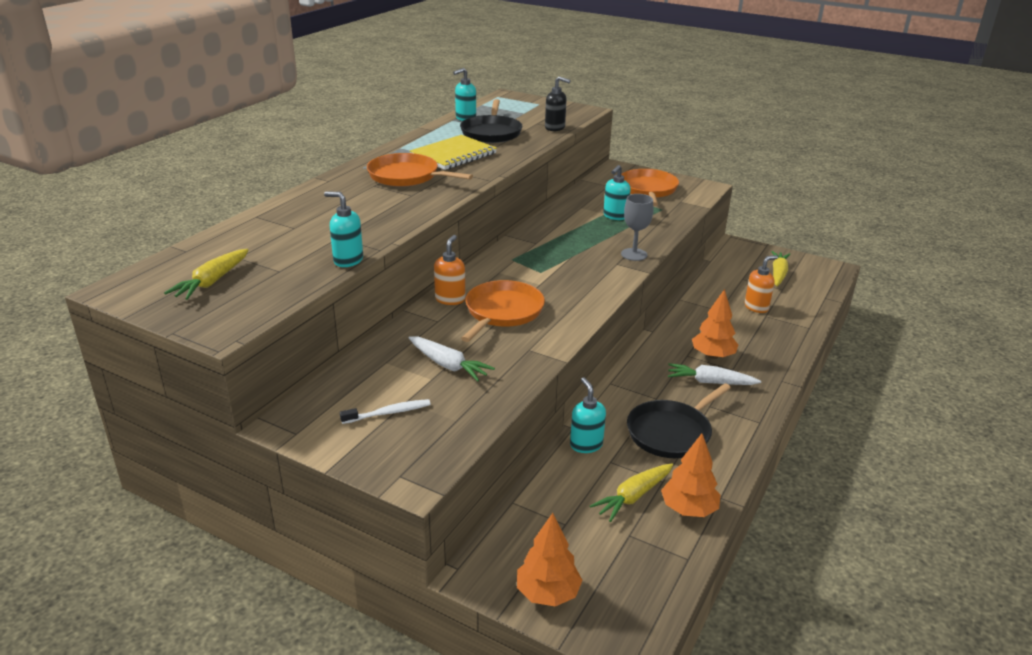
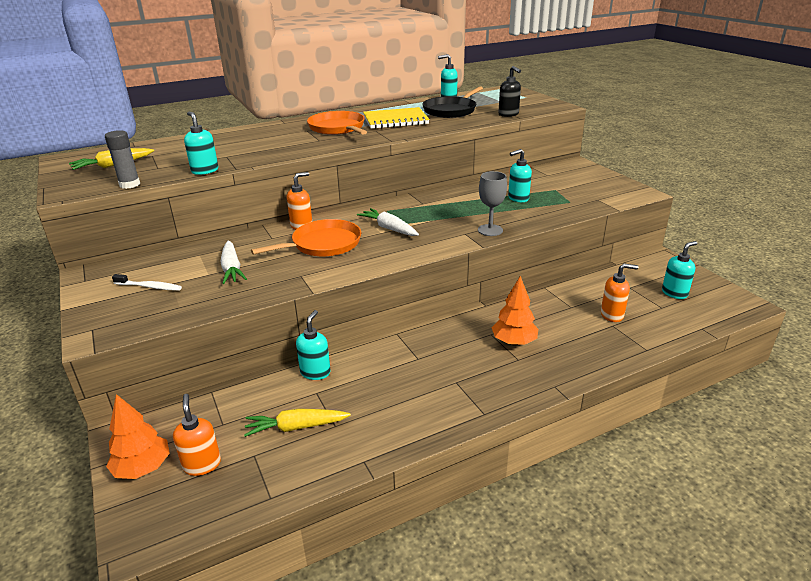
camera: 35 degrees right, 0 degrees up
(287, 299) = (129, 184): none -> grey glue stick
(596, 563) = (202, 464): none -> orange soap dispenser
(648, 190) = (579, 184): orange pan -> none
(671, 432) = (394, 390): black pan -> none
(688, 509) = (324, 458): orange tree -> none
(710, 382) = (482, 363): white carrot -> white carrot (389, 228)
(778, 274) = (674, 293): yellow carrot -> turquoise soap dispenser

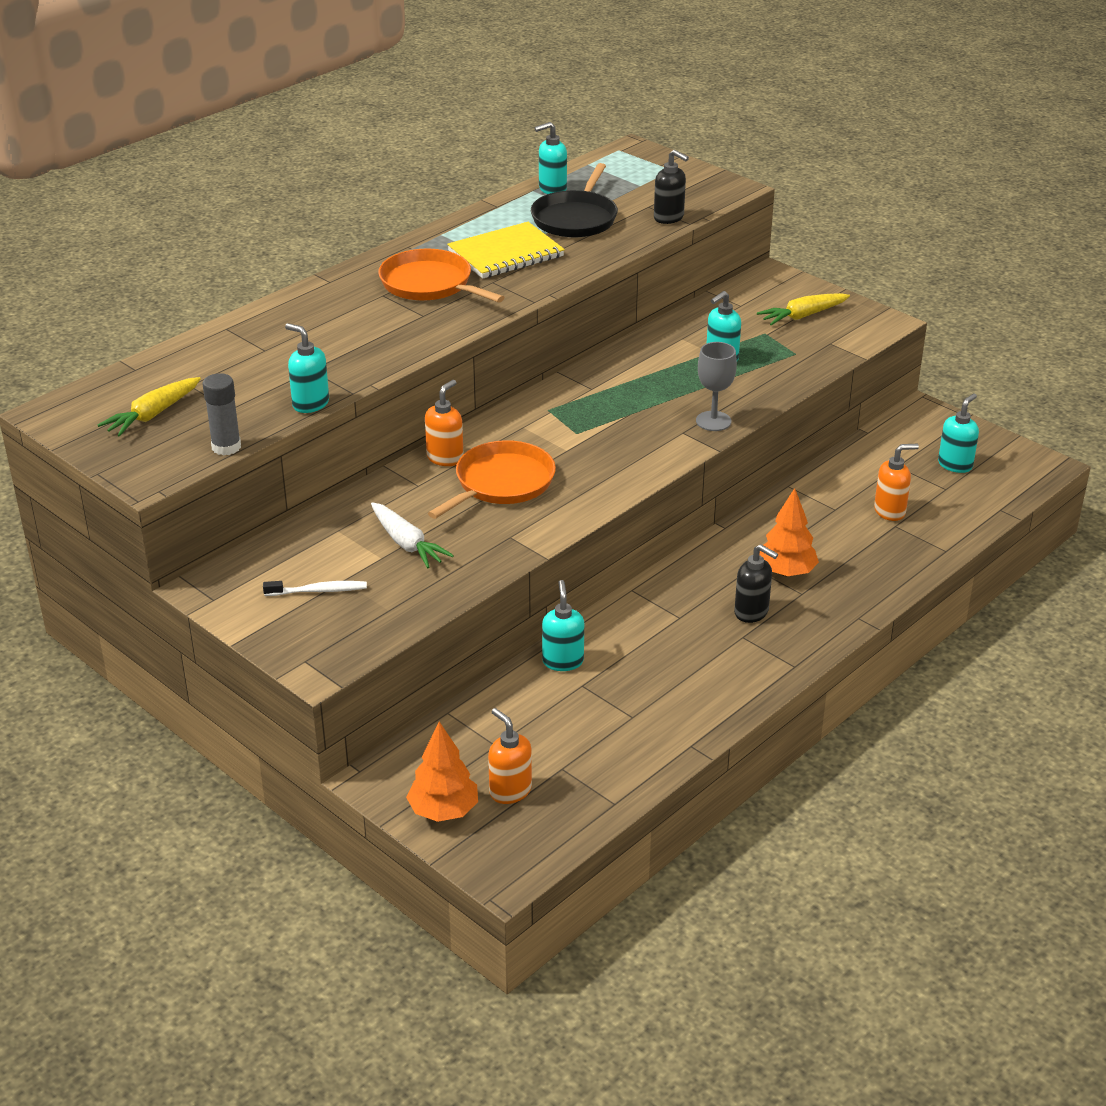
camera: 20 degrees left, 5 degrees up
(296, 427) = (588, 728): yellow carrot -> yellow carrot (803, 316)
(389, 228) = (574, 441): white carrot -> none
(472, 365) = (752, 612): none -> black soap dispenser

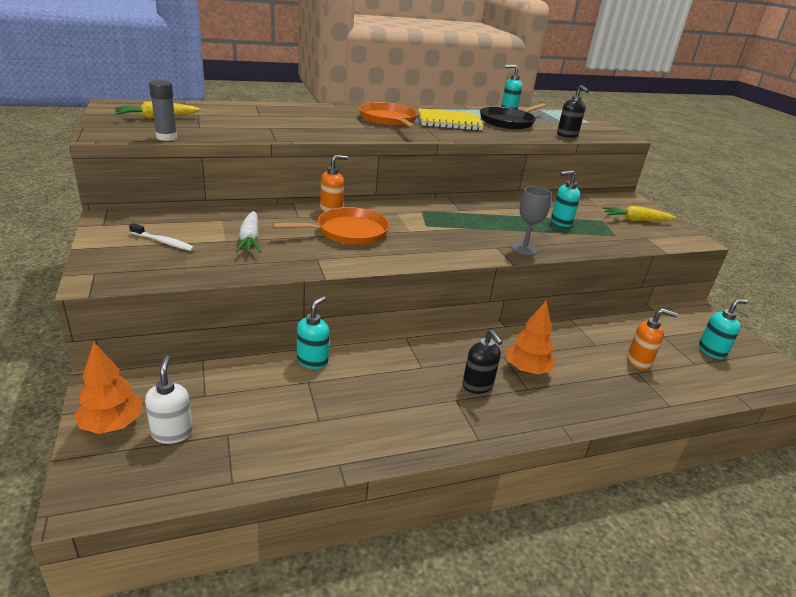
camera: 25 degrees right, 5 degrees down
(310, 404) = (244, 137): turquoise soap dispenser -> none
(510, 791) = (172, 433): orange soap dispenser -> white soap dispenser

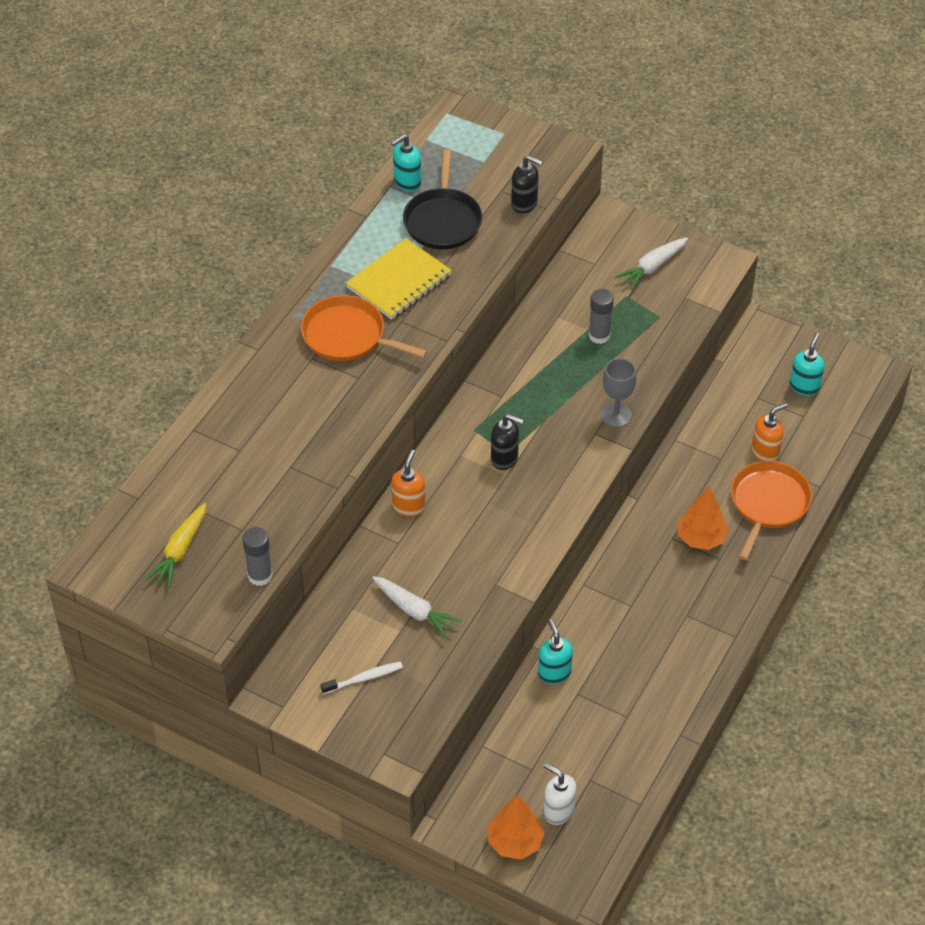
camera: 40 degrees left, 20 degrees up
(348, 232) = (466, 526): orange pan -> orange pan (768, 504)
(477, 386) = (686, 588): black soap dispenser -> black soap dispenser (504, 458)
(560, 222) = (599, 335): turquoise soap dispenser -> grey glue stick
(636, 220) = (652, 267): yellow carrot -> white carrot

